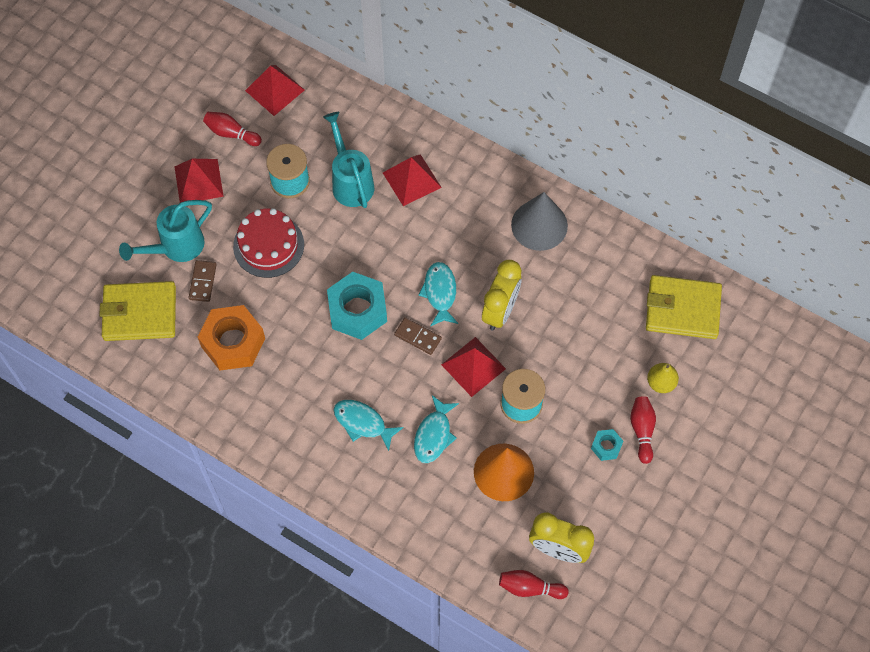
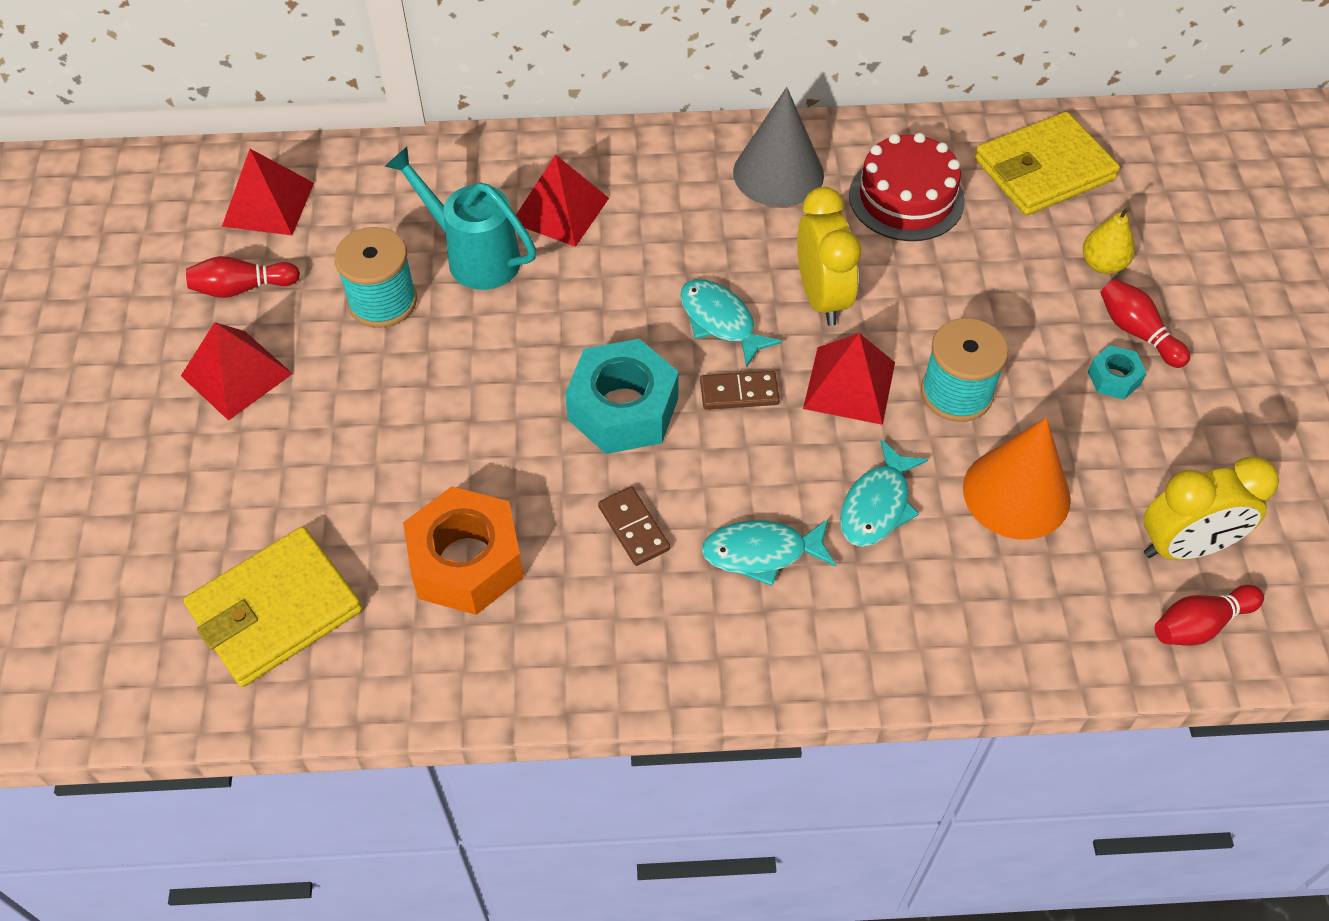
camera: 35 degrees left, 10 degrees down
(177, 247) = (268, 481): turquoise watering can -> none
(202, 282) = (349, 505): brown domino -> brown domino (633, 528)
(268, 245) = (416, 399): red cake -> red cake (906, 198)
(434, 435) = (877, 505): turquoise fish -> turquoise fish turned 45 degrees clockwise

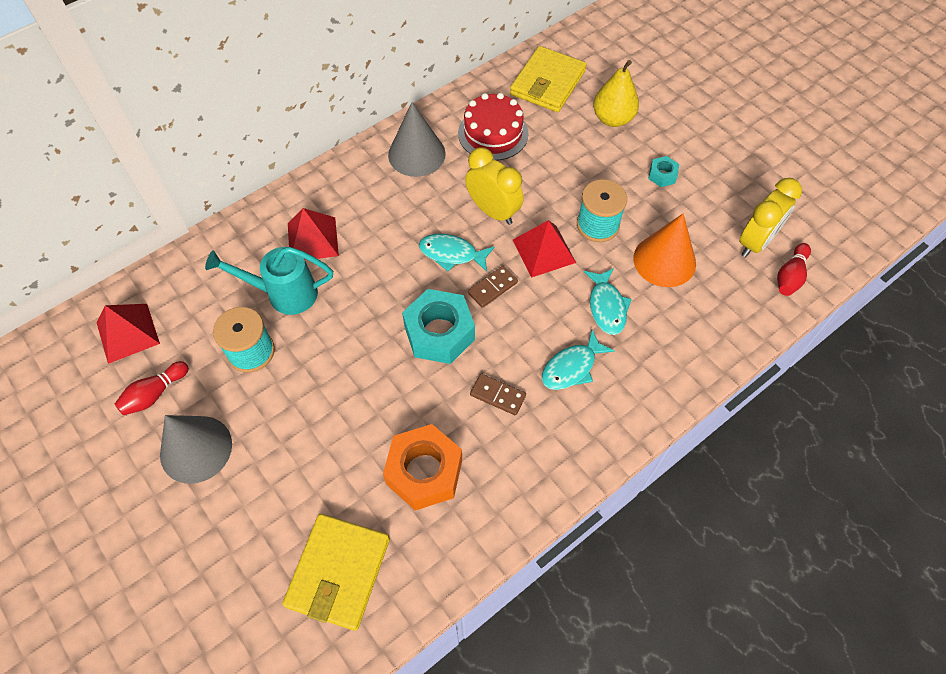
camera: 35 degrees left, 5 degrees up
(236, 374) = (196, 449): red pyramid -> grey cone
(1102, 264) = (612, 119): yellow pear -> yellow pear, size x1.52
(1137, 332) = (654, 145): red bowling pin -> none

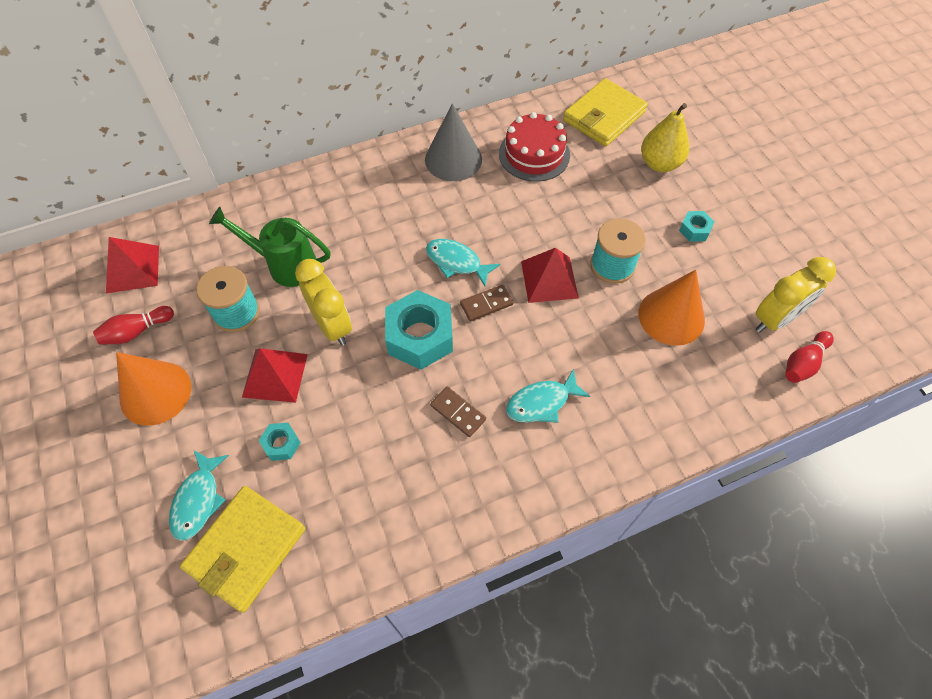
camera: 15 degrees right, 0 degrees up
(196, 449) = (155, 393): grey cone -> orange cone
(285, 294) = (286, 265): turquoise watering can -> green watering can
(313, 239) = (329, 219): red pyramid -> red pyramid (275, 375)
(339, 466) = (281, 444): none -> turquoise nut
(424, 472) = (361, 471): orange nut -> none
(493, 211) = (510, 229): yellow clock -> yellow clock (332, 326)
(607, 307) = (596, 350): turquoise fish -> turquoise fish (198, 500)

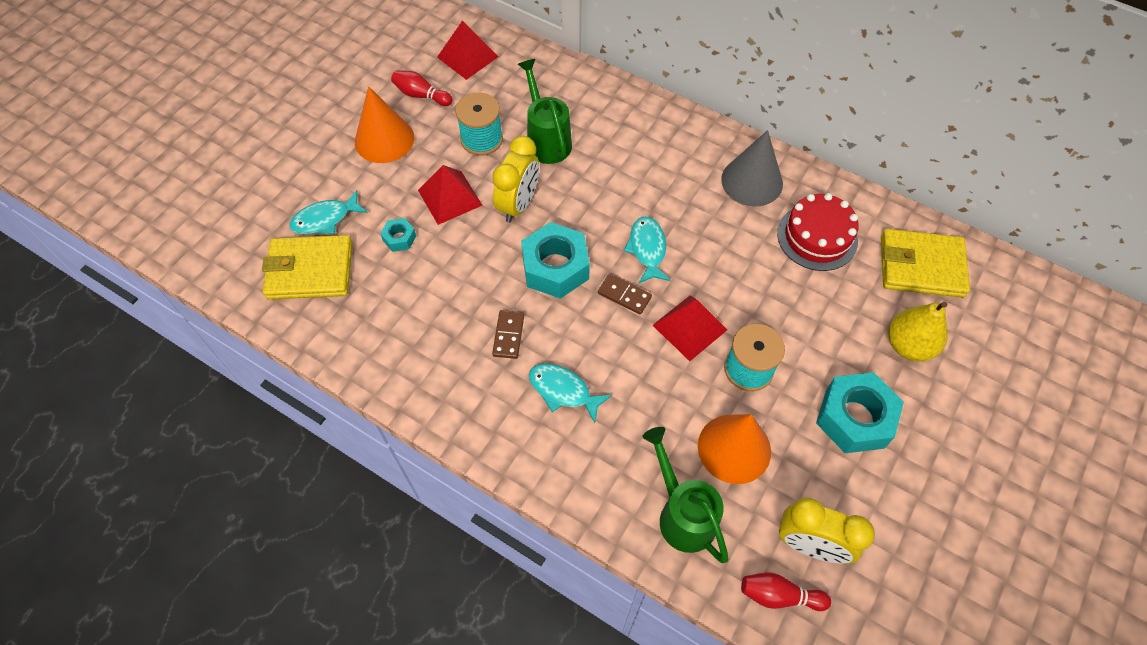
camera: 55 degrees right, 0 degrees up
(694, 230) = (854, 418): turquoise nut -> turquoise nut, size x2.11
(704, 385) = (682, 514): none -> green watering can

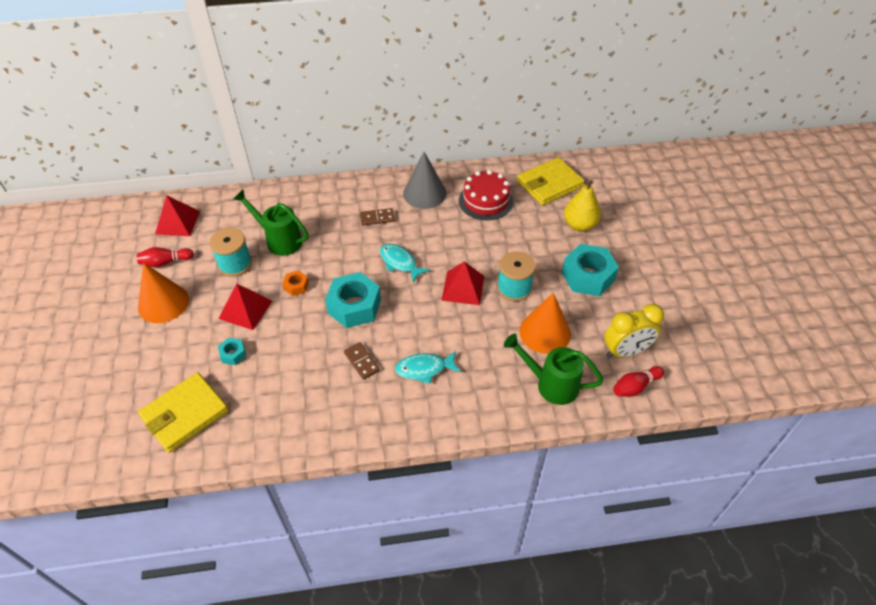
camera: 40 degrees left, 10 degrees down
(325, 219) = (165, 376): turquoise fish -> none
(518, 204) = (296, 286): yellow clock -> orange nut
(624, 295) = (410, 295): brown domino -> brown domino (377, 218)

